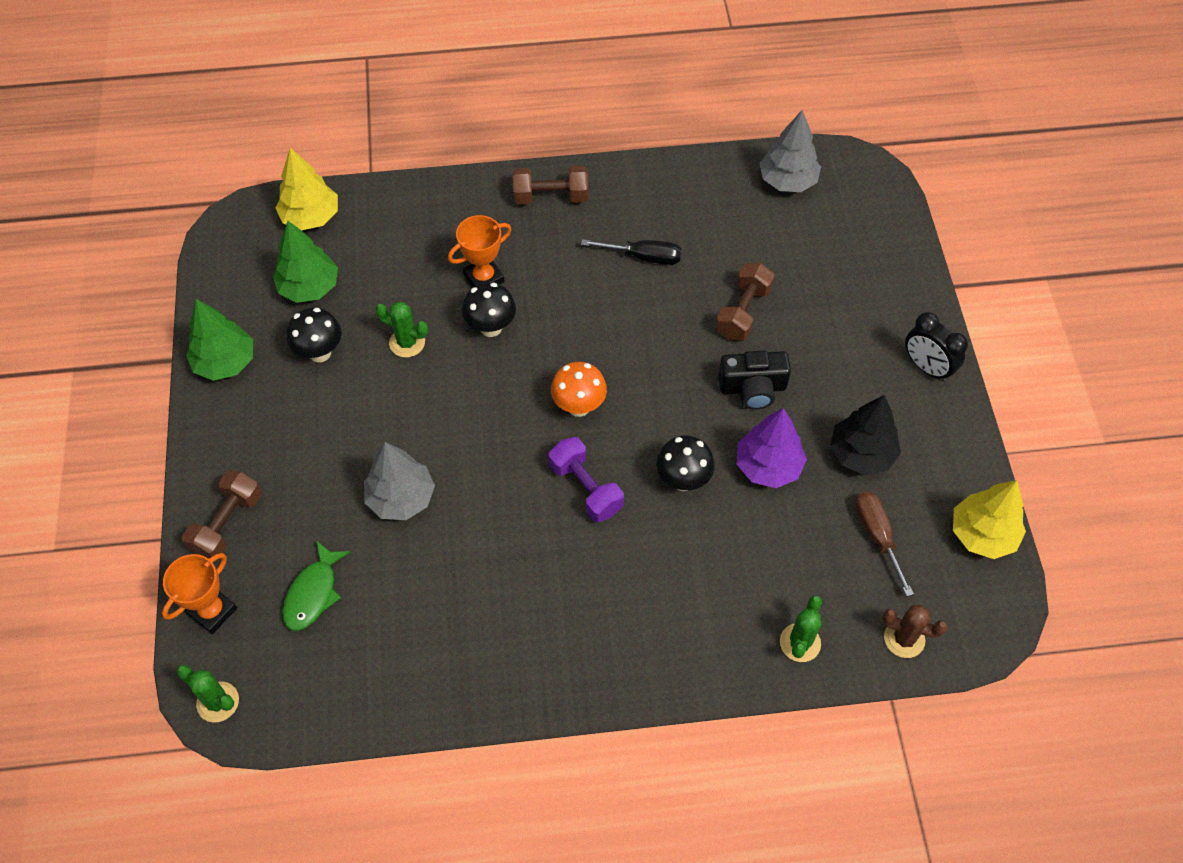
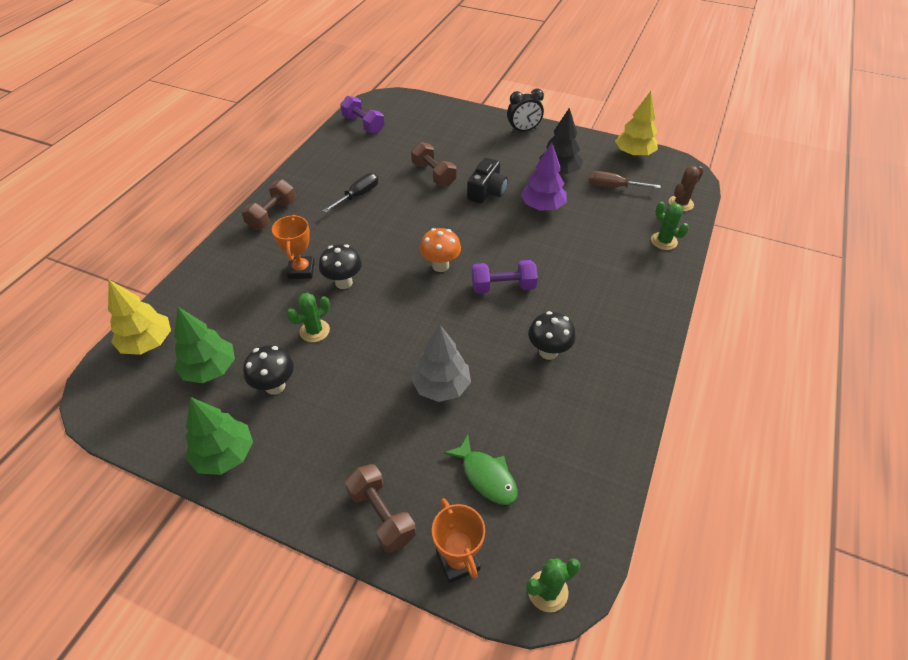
camera: 60 degrees left, 10 degrees down
(683, 480) = (528, 243): black mushroom -> black mushroom (548, 352)
(787, 181) = (363, 125): grey tree -> purple dumbbell

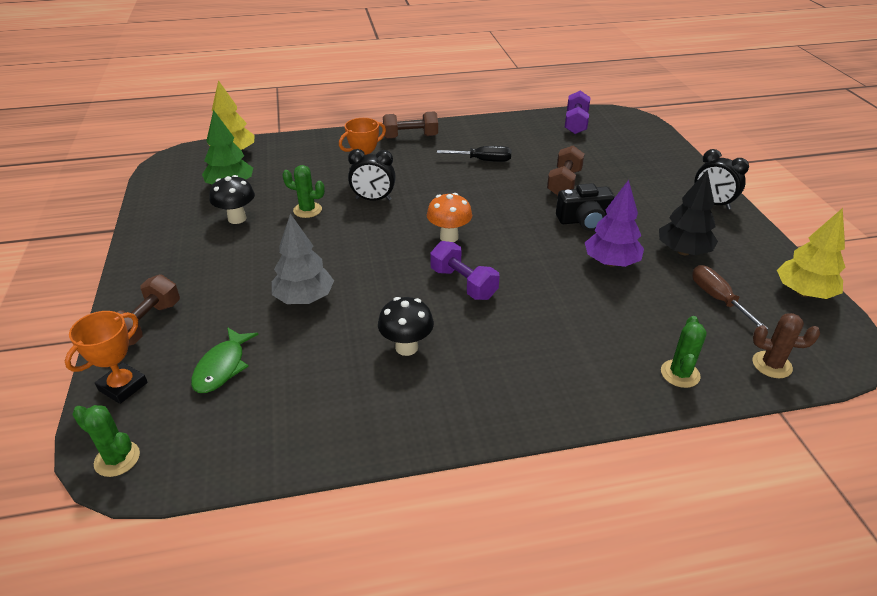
camera: 55 degrees right, 10 degrees down
(224, 455) = (158, 227): green tree -> none
(343, 282) = (373, 199): black mushroom -> black clock

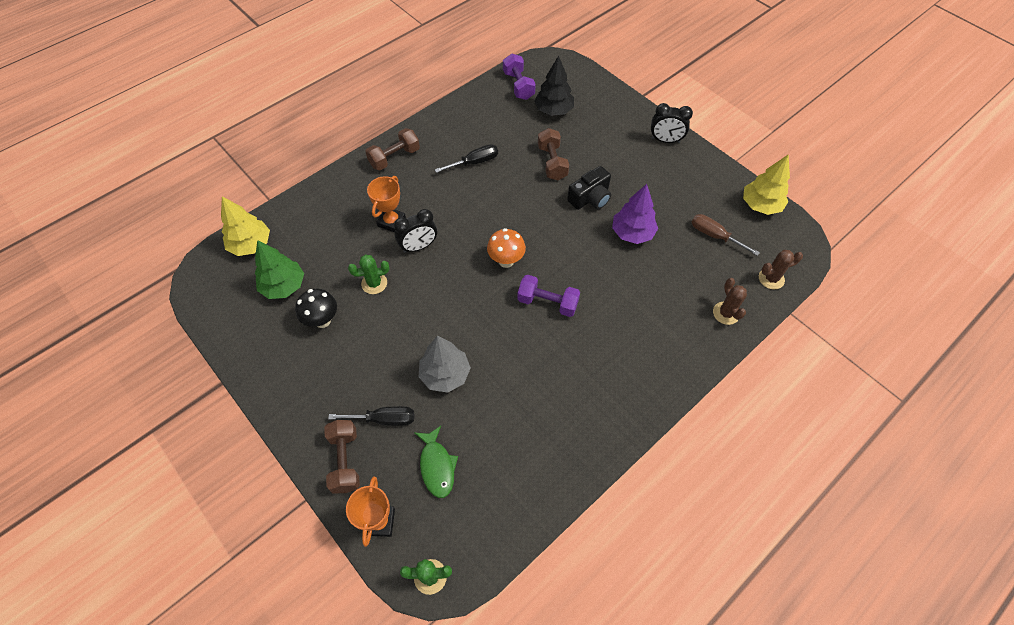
camera: 30 degrees left, 20 degrees up
(213, 308) = (384, 419): none -> black screwdriver
(406, 347) = (549, 380): black mushroom -> none
(680, 374) = (726, 313): green cactus -> brown cactus
(683, 251) = (671, 200): black tree -> black tree (553, 110)

